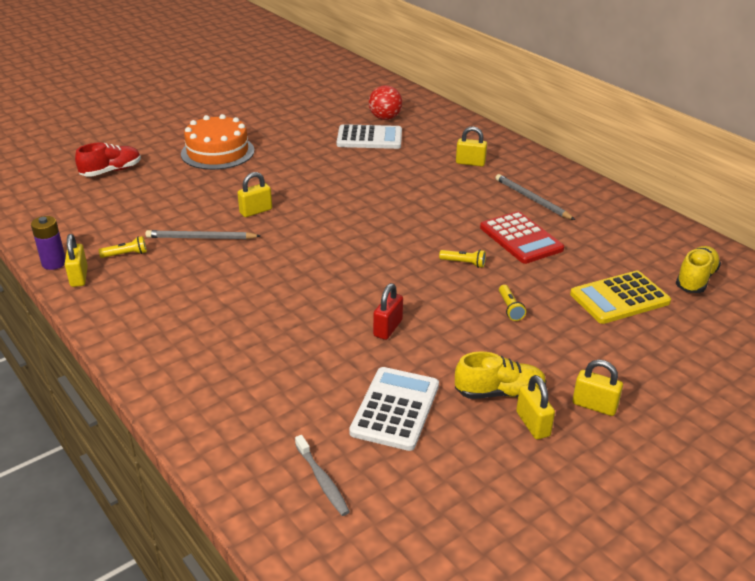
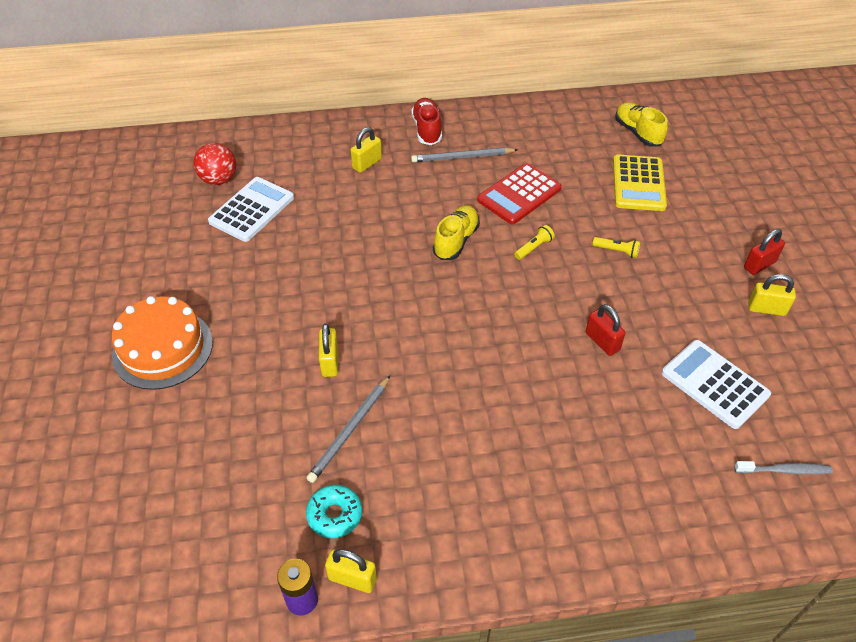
camera: 60 degrees left, 15 degrees up
(111, 171) = (113, 474): red shoe -> red shoe (427, 130)
(126, 254) = (335, 515): yellow flashlight -> turquoise donut
(499, 392) = (722, 310): yellow shoe -> yellow shoe (456, 240)
(521, 238) = (519, 194): red calculator -> red calculator turned 135 degrees clockwise
(594, 405) = (759, 265): yellow padlock -> red padlock

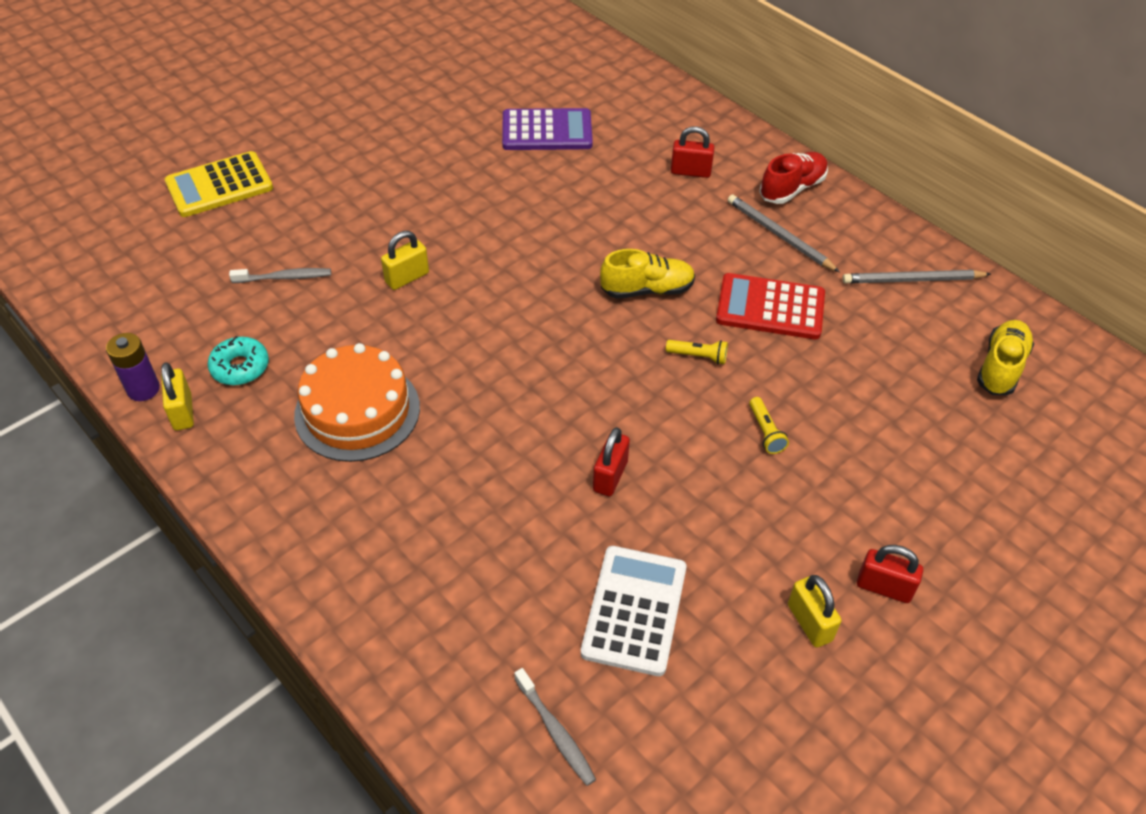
camera: 55 degrees right, 0 degrees up
(163, 348) = (337, 168): orange cake -> orange cake (357, 411)
(219, 179) = (564, 91): red ball -> none
(251, 210) = (547, 131): white calculator -> purple calculator
(258, 440) = (284, 277): none -> grey toothbrush
(350, 430) = (339, 331): grey pencil -> grey pencil (913, 280)
(367, 163) = (690, 172): yellow padlock -> red padlock
(638, 183) = (905, 406): yellow calculator -> yellow calculator (219, 185)

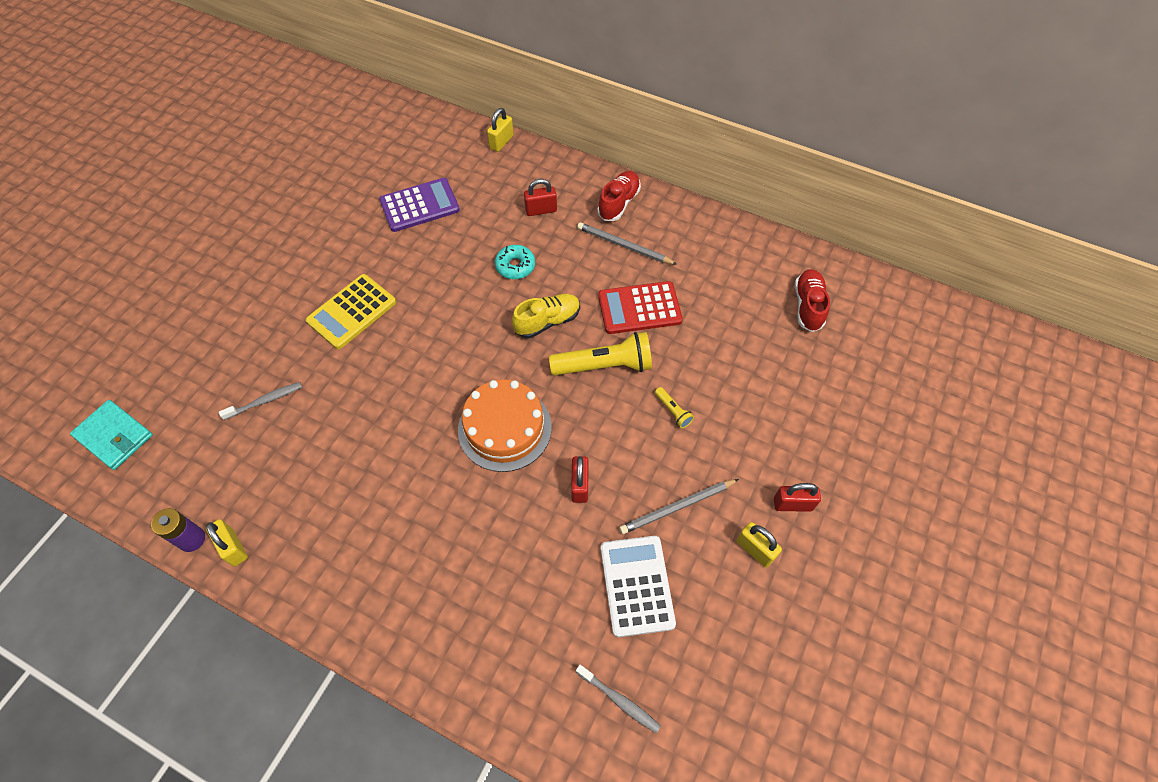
camera: 20 degrees left, 10 degrees up
(112, 265) = (114, 436): none -> turquoise wallet
(219, 185) = (174, 334): yellow calculator -> yellow calculator (352, 312)
(240, 367) = (263, 492): turquoise donut -> turquoise donut (515, 266)
(357, 411) = (372, 498): orange cake -> orange cake (504, 428)
(407, 278) = (363, 369): yellow padlock -> yellow padlock (501, 142)
(698, 356) = (604, 365): yellow flashlight -> yellow flashlight, size x2.18
(913, 280) = (727, 254): grey pencil -> grey pencil (677, 507)
(1000, 367) = (808, 306): yellow shoe -> red shoe

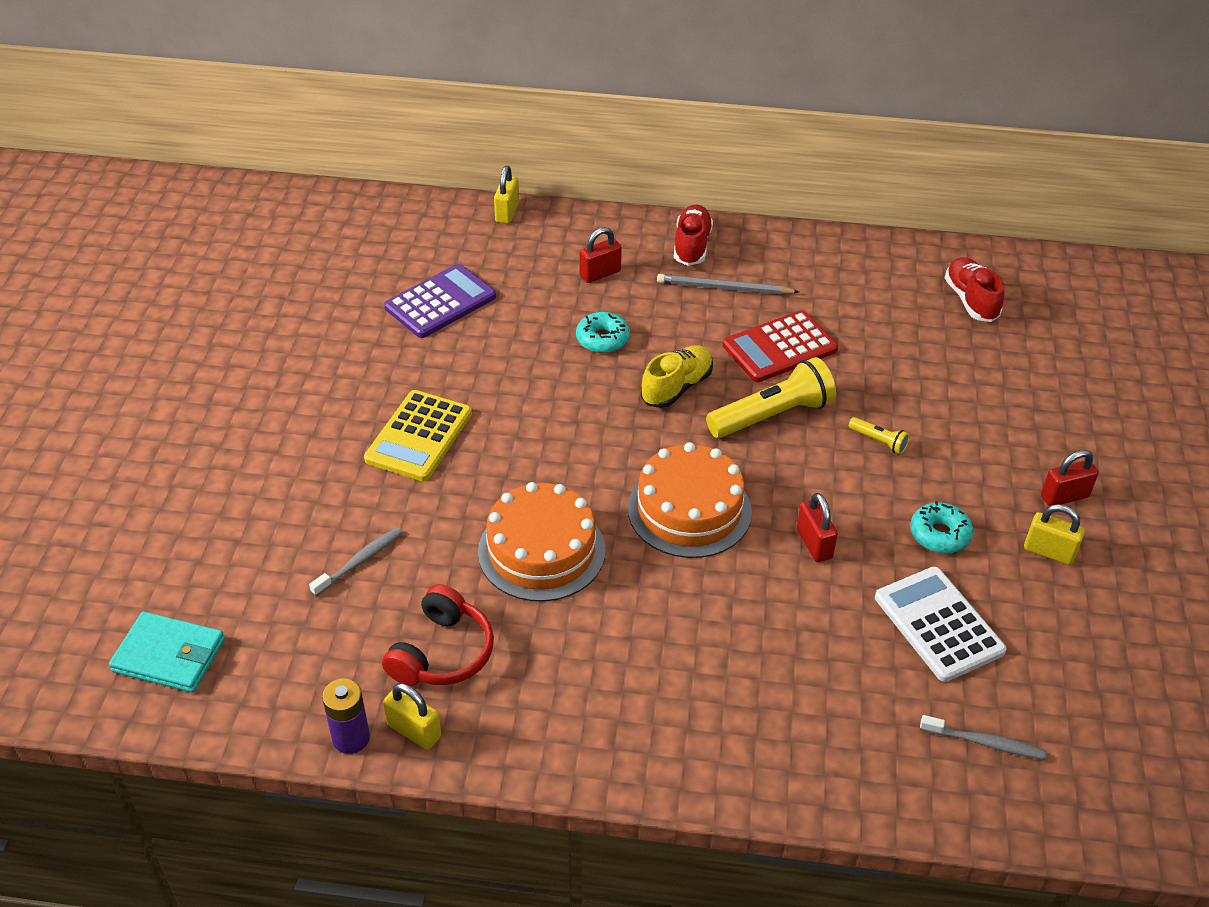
camera: 20 degrees left, 15 degrees down
(281, 492) = (442, 653): none -> red headphones
(386, 430) = (541, 551): none -> orange cake
(677, 507) = (939, 534): grey pencil -> turquoise donut

